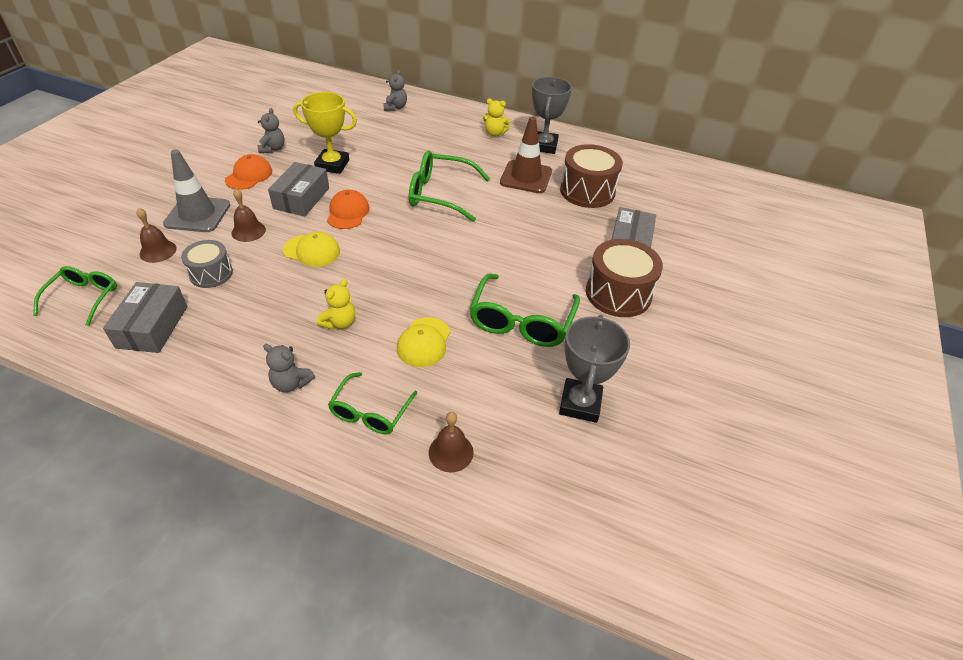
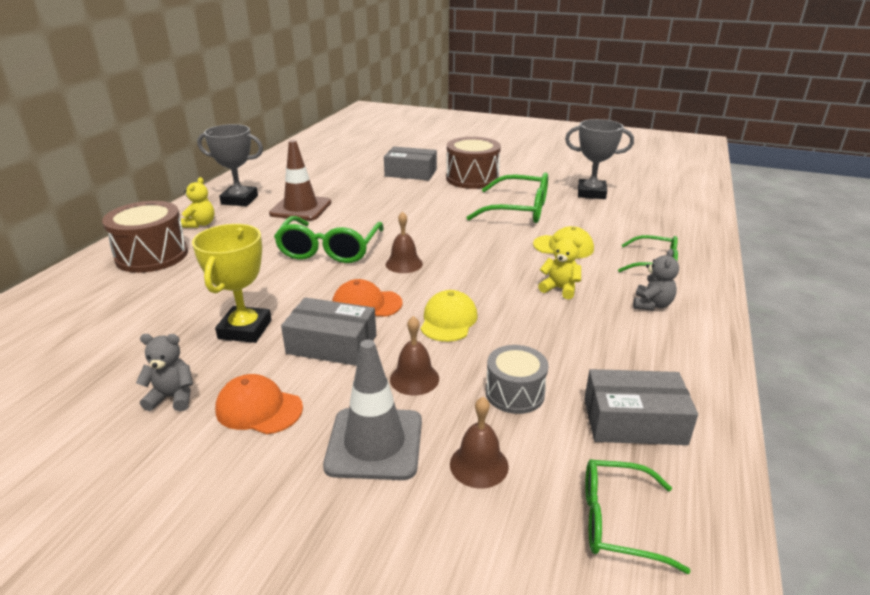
camera: 90 degrees left, 15 degrees down
(395, 107) = (86, 293): grey teddy bear -> none
(451, 452) = (666, 232): brown bell -> brown bell (404, 264)
(587, 191) = (330, 184): brown drum -> brown drum (152, 255)

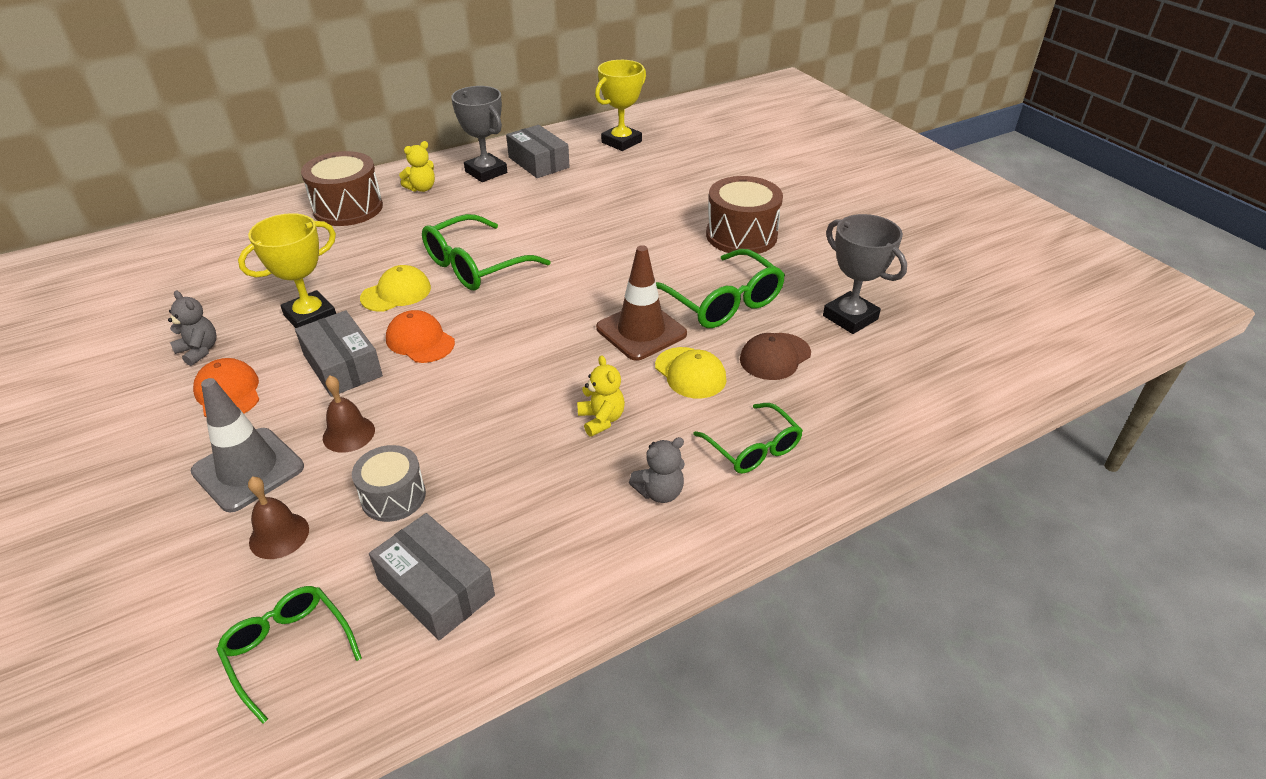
camera: 40 degrees right, 10 degrees up
(301, 208) = (520, 204): brown traffic cone -> brown traffic cone (641, 331)
(314, 158) = (621, 142): none -> yellow trophy
(404, 264) = (511, 313): brown bell -> none
(411, 173) = (687, 200): grey box -> grey box (538, 162)
(448, 320) = (455, 395): yellow cap -> yellow cap (396, 293)
(589, 222) = (775, 356): none -> brown cap

